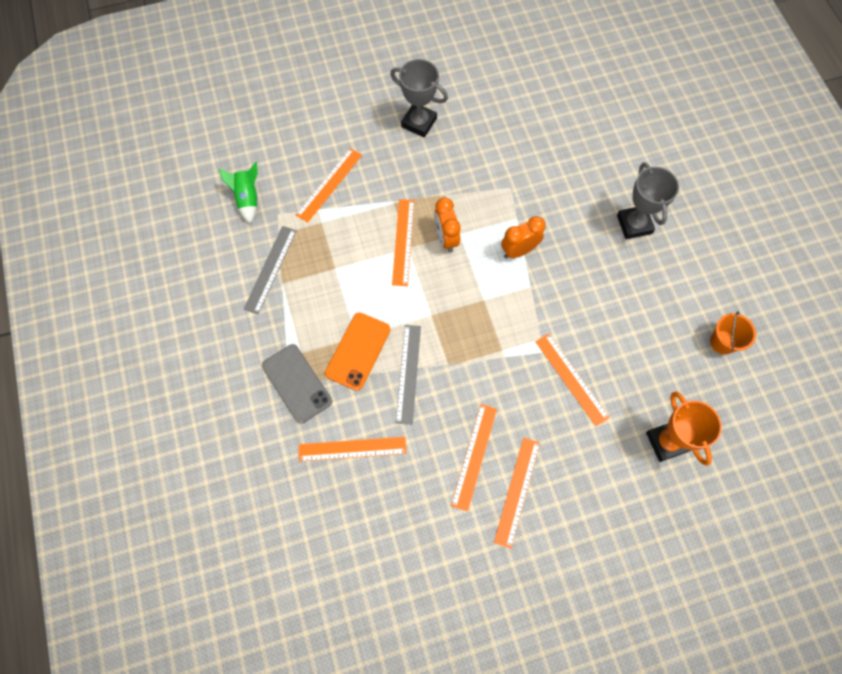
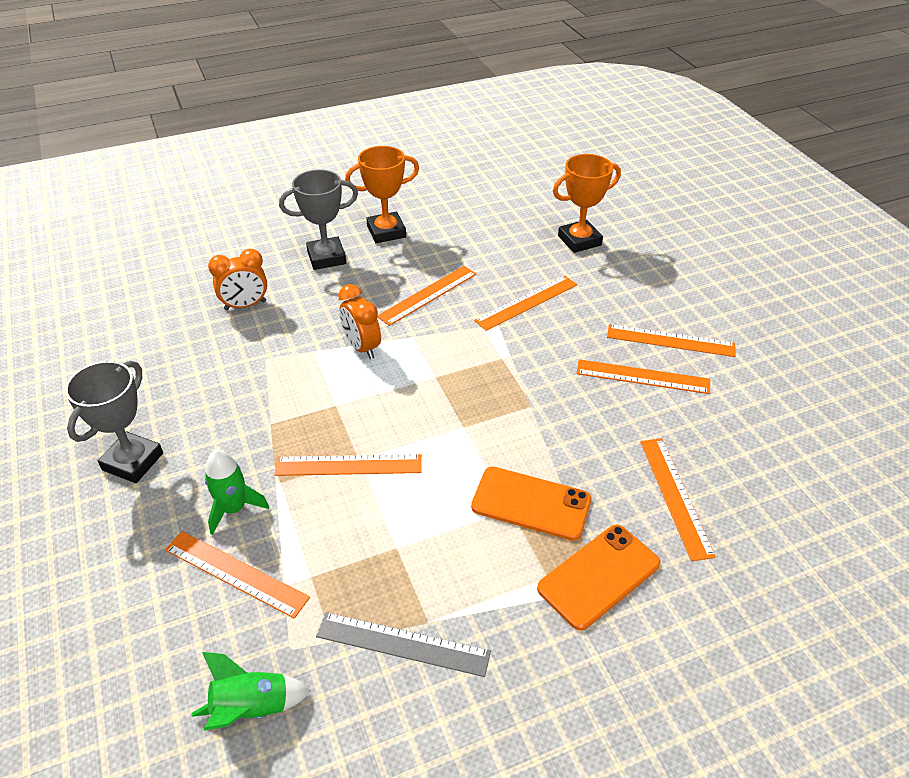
camera: 95 degrees left, 25 degrees down
(296, 383) = (599, 576): grey phone -> orange phone
(375, 180) = (234, 508): none -> green rocket
(408, 373) = (552, 444): grey ruler -> none
(446, 238) = (343, 418): orange clock -> orange clock (245, 305)
(583, 300) = (427, 295): none -> orange ruler
(674, 271) = (386, 232): none -> orange trophy
(722, 342) = (465, 205): orange bucket -> none

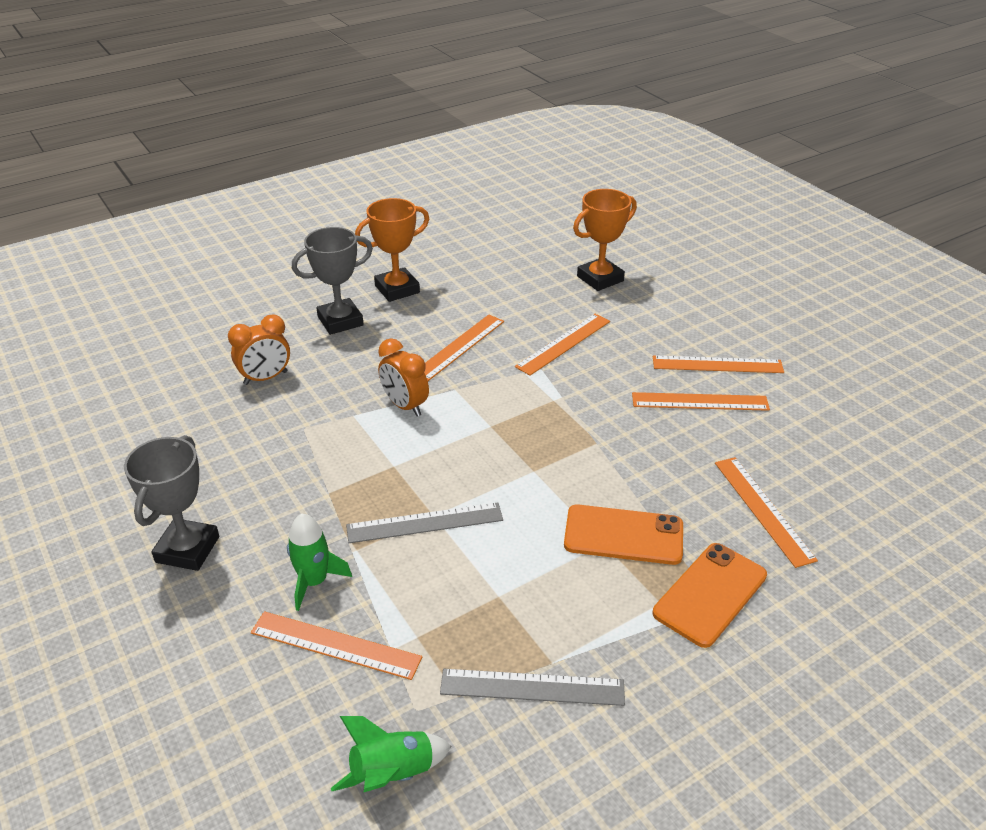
camera: 10 degrees left, 5 degrees down
(348, 465) = (425, 523): orange ruler -> grey ruler

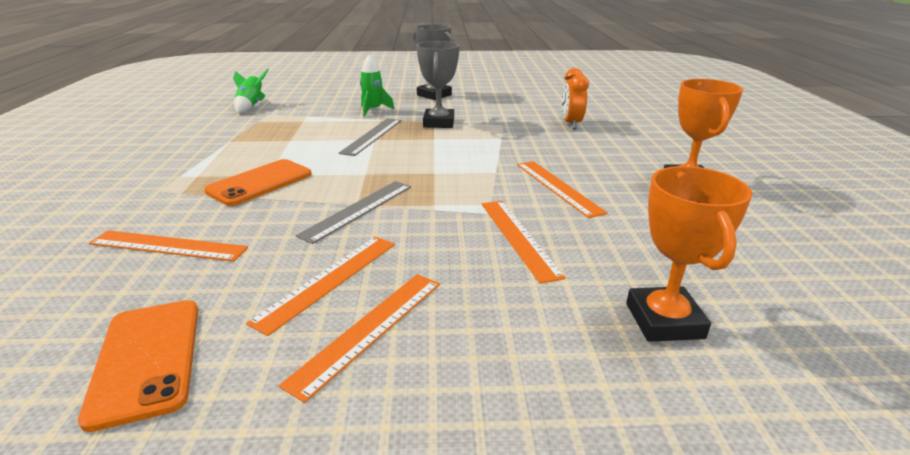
camera: 120 degrees right, 10 degrees down
(335, 645) = (329, 108): orange ruler -> none
(340, 321) = (636, 154): grey trophy -> grey trophy (438, 123)
(405, 406) = (493, 152): orange clock -> none
(532, 687) = (228, 134): grey ruler -> grey ruler (358, 210)
(710, 594) = (166, 192): orange phone -> orange phone (147, 359)

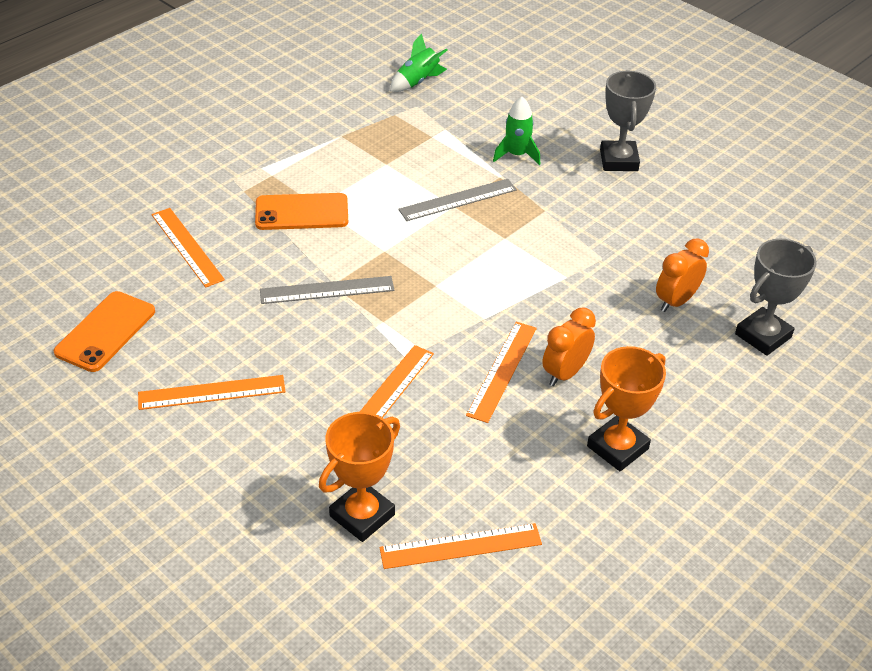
camera: 45 degrees right, 15 degrees up
(329, 280) = (234, 342): orange ruler -> orange ruler (461, 546)
(438, 123) = (546, 215): grey trophy -> grey trophy (763, 336)
(590, 171) = (565, 373): none -> orange clock

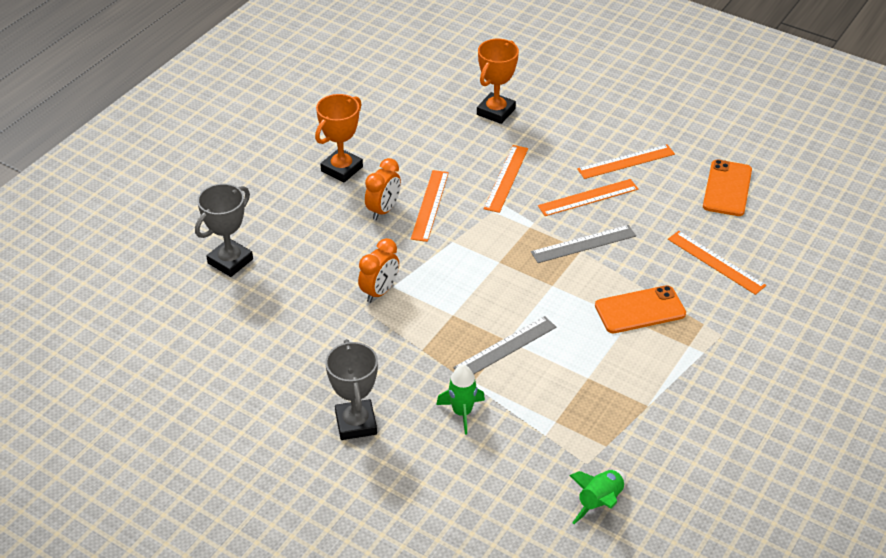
camera: 170 degrees right, 0 degrees up
(461, 546) = (432, 106): orange ruler -> orange ruler (588, 197)
(676, 301) = (299, 279): orange clock -> orange clock (379, 292)

